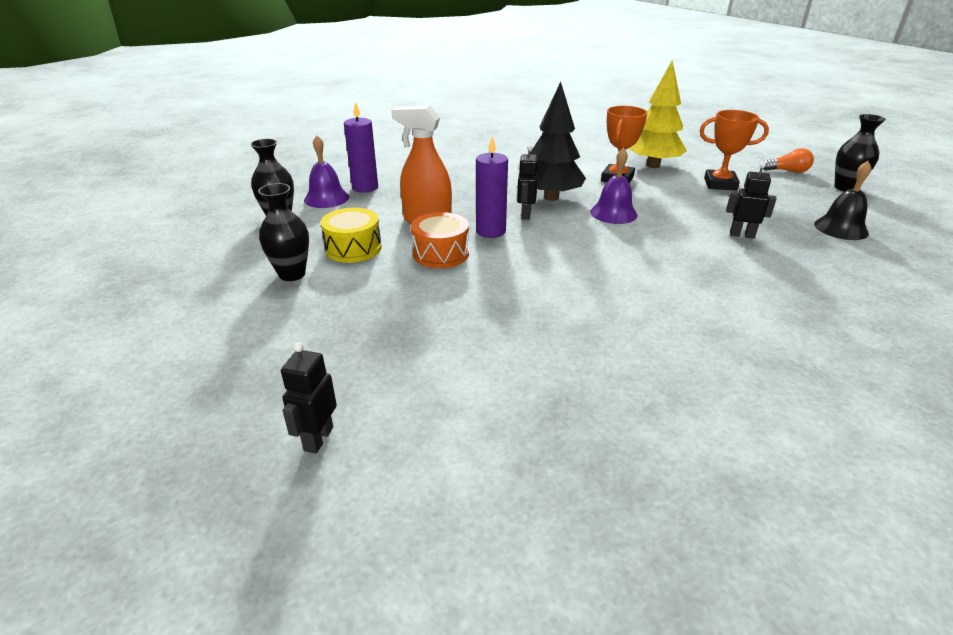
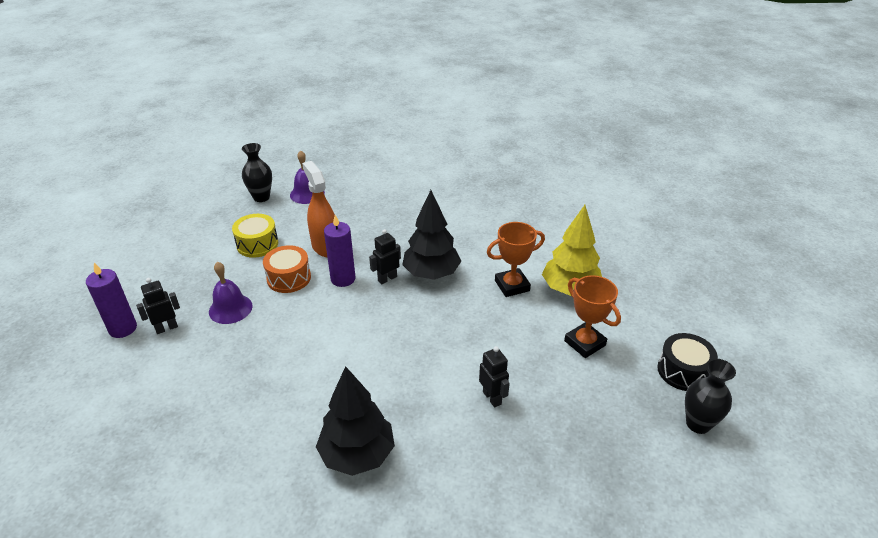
camera: 45 degrees right, 5 degrees up
(292, 274) = (206, 245): black vase -> none
(318, 439) = (75, 351): black robot -> black robot (166, 328)
(365, 187) = (340, 196): purple candle -> purple candle (123, 328)
(613, 213) = (444, 315): purple bell -> purple bell (230, 308)
(749, 315) = (357, 454): none -> black tree
(788, 171) = (683, 371): orange light bulb -> black drum
(841, 228) = (587, 453): black bell -> none

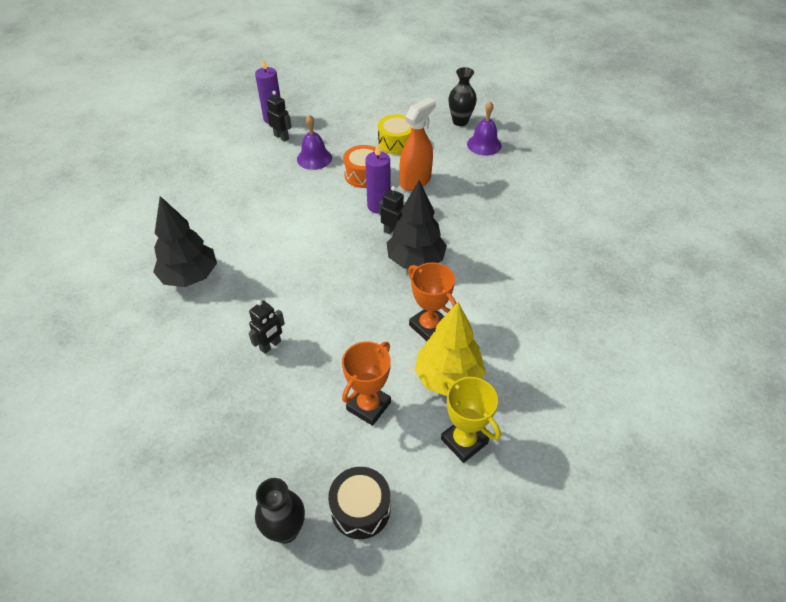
camera: 70 degrees right, 10 degrees up
(631, 297) = (464, 441): none -> yellow trophy

